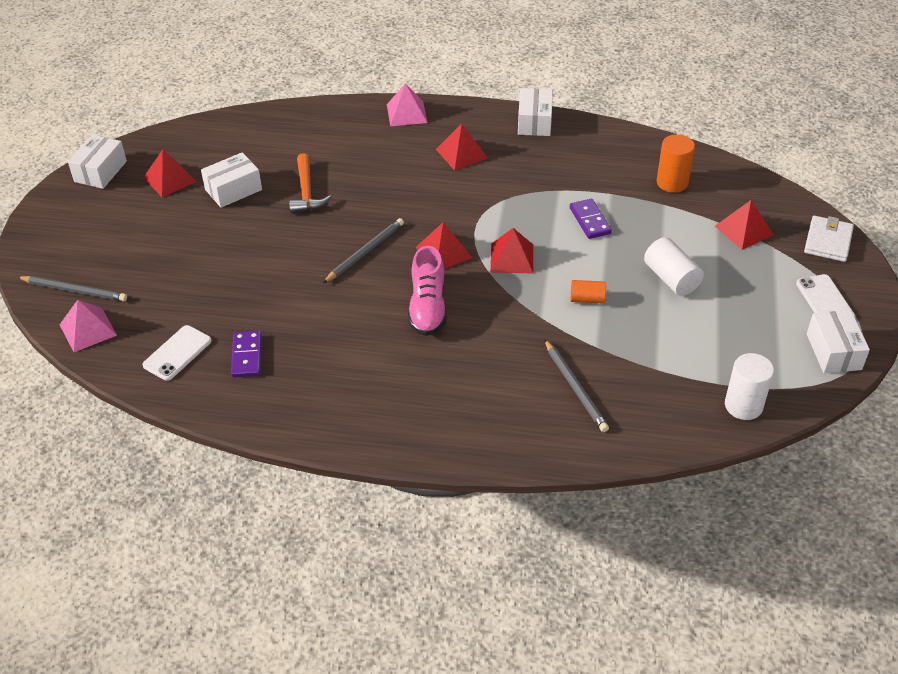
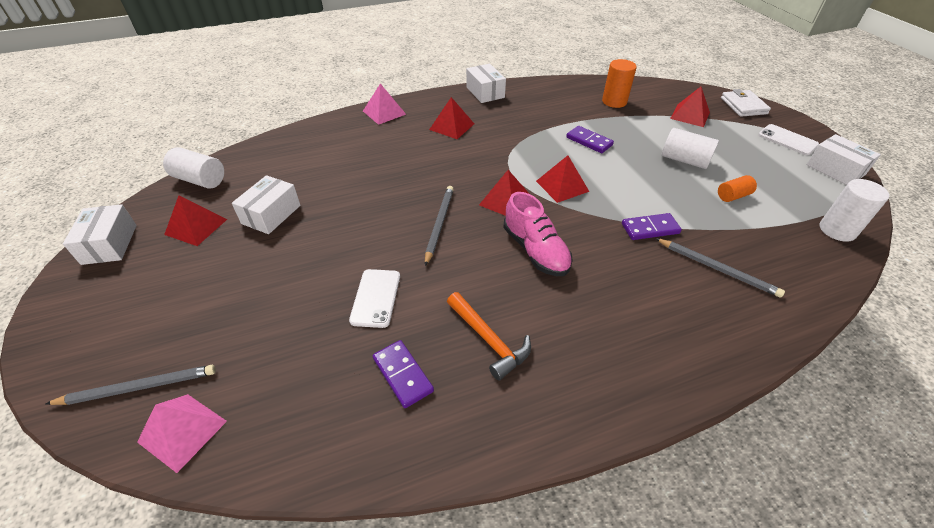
camera: 30 degrees left, 0 degrees up
(177, 353) = (319, 409): white phone -> white phone (376, 298)
(195, 134) = (200, 180): none -> white cylinder
(306, 192) = (345, 193): orange hammer -> orange hammer (489, 340)
(553, 330) = (650, 228): none -> purple domino
(587, 299) = (647, 195): orange cylinder -> orange cylinder (733, 196)

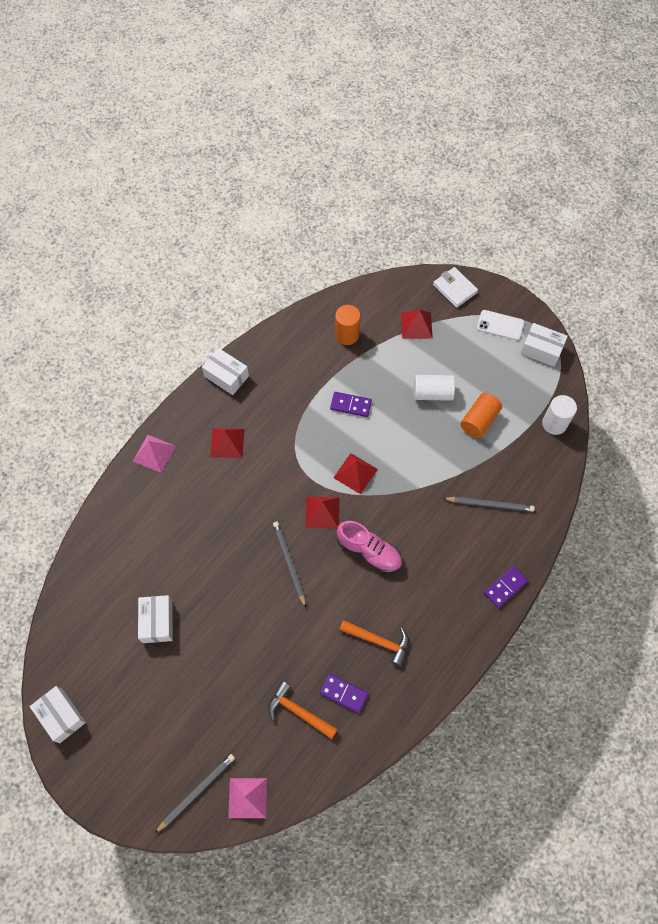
camera: 30 degrees left, 20 degrees up
(196, 227) = (110, 664): red pyramid -> none
(200, 180) = (65, 619): white cylinder -> none
(331, 365) = (298, 711): none -> orange hammer
(376, 298) = (290, 650): white phone -> none
(650, 228) = (435, 487): purple domino -> purple domino (505, 587)
(733, 196) = (479, 420): orange cylinder -> orange cylinder, size x1.60

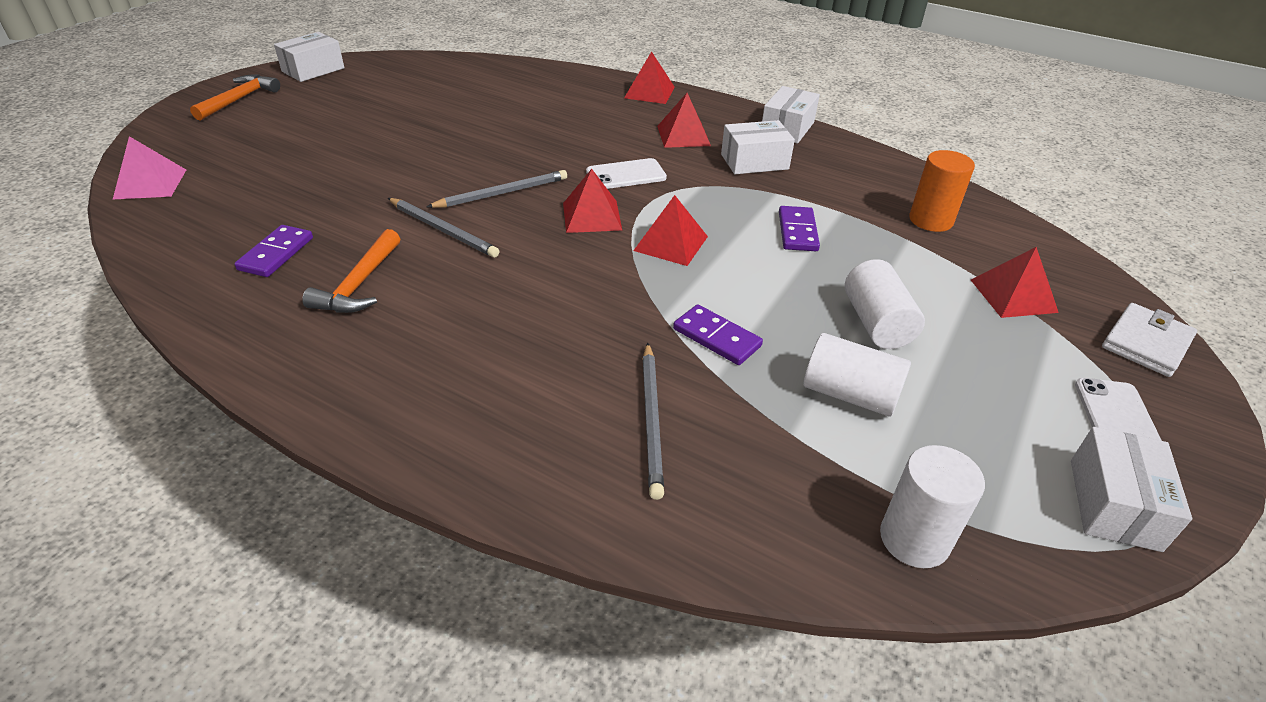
camera: 80 degrees right, 25 degrees down
(154, 453) = (649, 92): pink pyramid -> red pyramid
(157, 621) = (418, 110): white box -> white box (754, 162)
(196, 792) = (180, 149): grey pencil -> grey pencil (443, 230)
(276, 486) = (626, 175): none -> white phone
(298, 711) = (261, 215): orange hammer -> orange hammer (239, 99)
(369, 551) = (527, 265): pink shoe -> none
(479, 420) = (849, 394): orange cylinder -> white cylinder
(505, 587) = (455, 453): purple domino -> purple domino (717, 337)

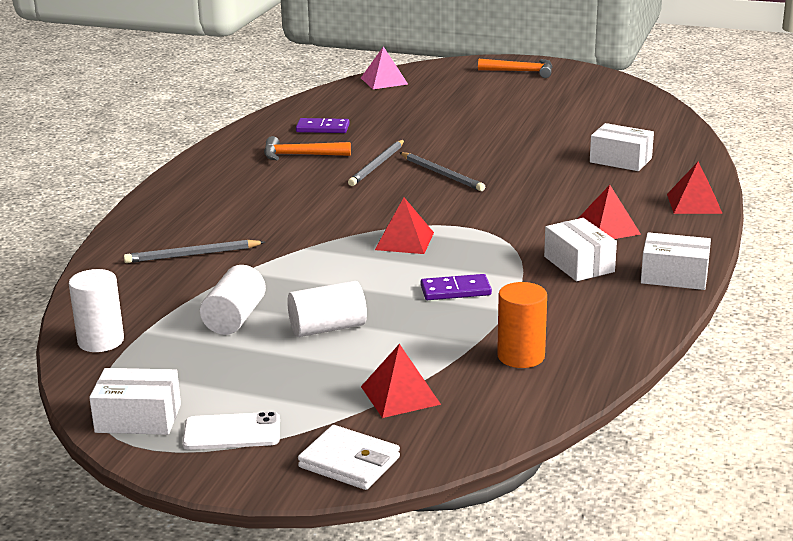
camera: 80 degrees right, 15 degrees down
(313, 70) = (596, 79): white box -> white box (620, 160)
(592, 216) = (428, 208): red pyramid -> none
(626, 175) = (506, 212): white phone -> none
(717, 337) = (285, 268): purple domino -> none

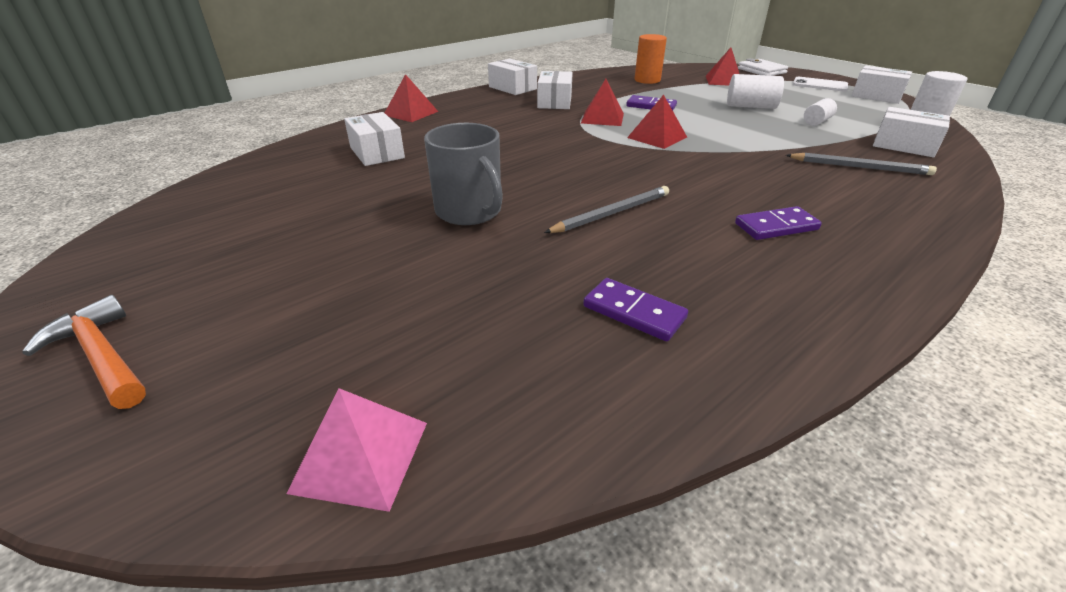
camera: 150 degrees left, 10 degrees up
(137, 300) = (904, 146): none -> white box
(234, 318) = (817, 121): white cylinder -> white cylinder, size x0.62
(260, 184) = (776, 227): none -> purple domino
(300, 155) = (703, 260): orange hammer -> none
(442, 174) = (555, 183): grey pencil -> none
(470, 144) = (469, 211): none -> grey mug
(607, 228) = (499, 113): red pyramid -> red pyramid (602, 118)

